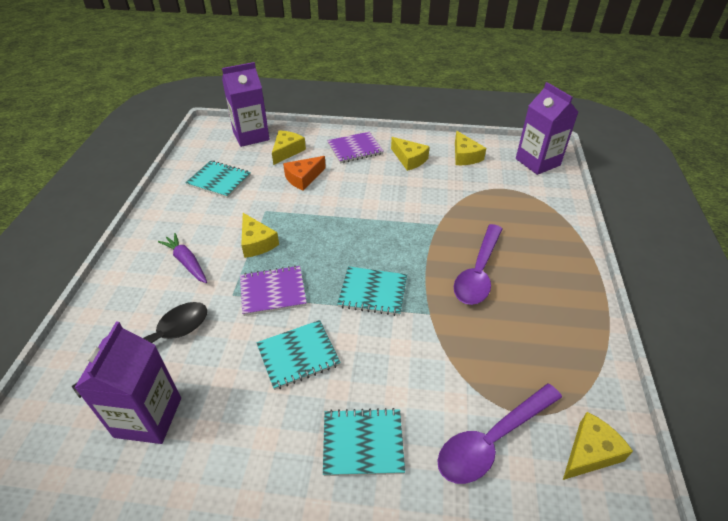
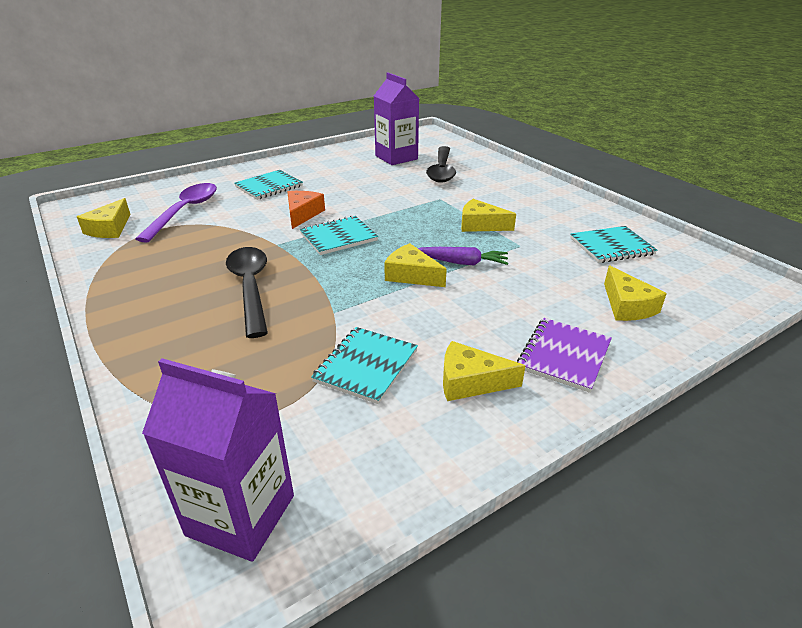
camera: 140 degrees right, 10 degrees down
(186, 262) = (503, 198): purple carrot -> purple carrot (461, 262)
(251, 136) = (704, 302): purple carton -> none
(273, 292) = (415, 209): purple notebook -> none
(298, 355) = (350, 195): turquoise notebook -> turquoise notebook (366, 366)
(303, 178) = (547, 287): orange cheese -> orange cheese (302, 214)
(465, 156) = (393, 442): yellow cheese -> yellow cheese (411, 275)
(478, 272) = (250, 287): purple spoon -> black spoon

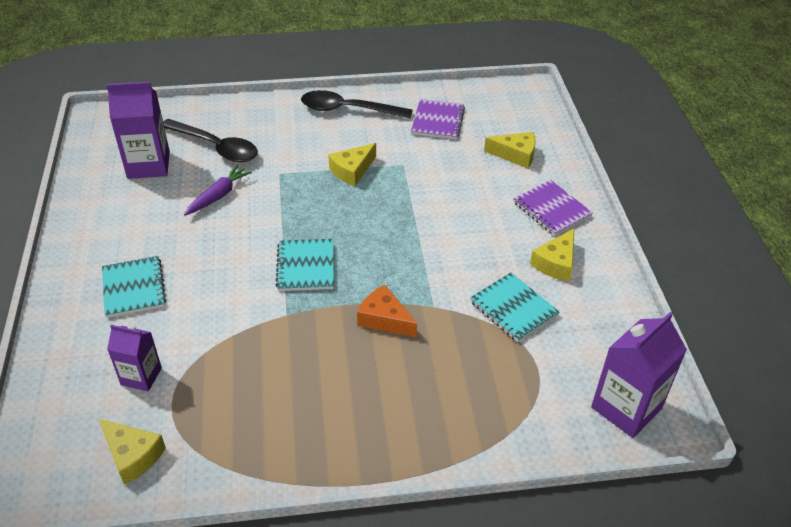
camera: 65 degrees left, 10 degrees up
(185, 211) = (141, 376): purple spoon -> purple carton
(250, 287) = (360, 351): black spoon -> black spoon (348, 110)
(302, 214) = (233, 279): orange cheese -> orange cheese (384, 319)
(411, 275) = (407, 243): yellow cheese -> none
(461, 262) = (407, 207): purple carrot -> purple carrot (219, 195)
(611, 246) = (438, 121): turquoise notebook -> purple notebook

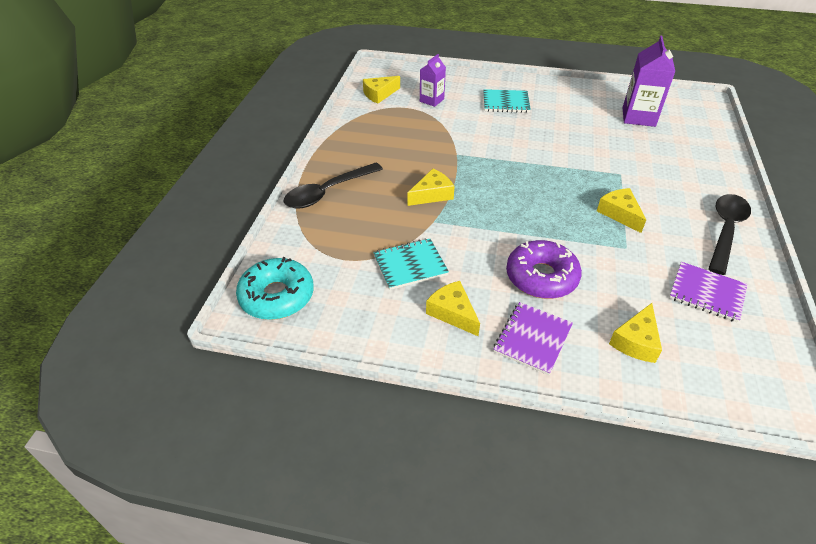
camera: 110 degrees right, 0 degrees up
(216, 147) = (661, 148): black spoon -> black spoon (327, 192)
(219, 195) = (595, 142): purple carrot -> none
(306, 266) = (501, 169): turquoise notebook -> none
(384, 319) = (432, 194): orange cheese -> yellow cheese
(474, 213) = (541, 277): none -> purple donut
(551, 209) = (532, 339): purple notebook -> purple notebook turned 45 degrees counterclockwise
(626, 408) = (277, 296): purple carton -> turquoise donut

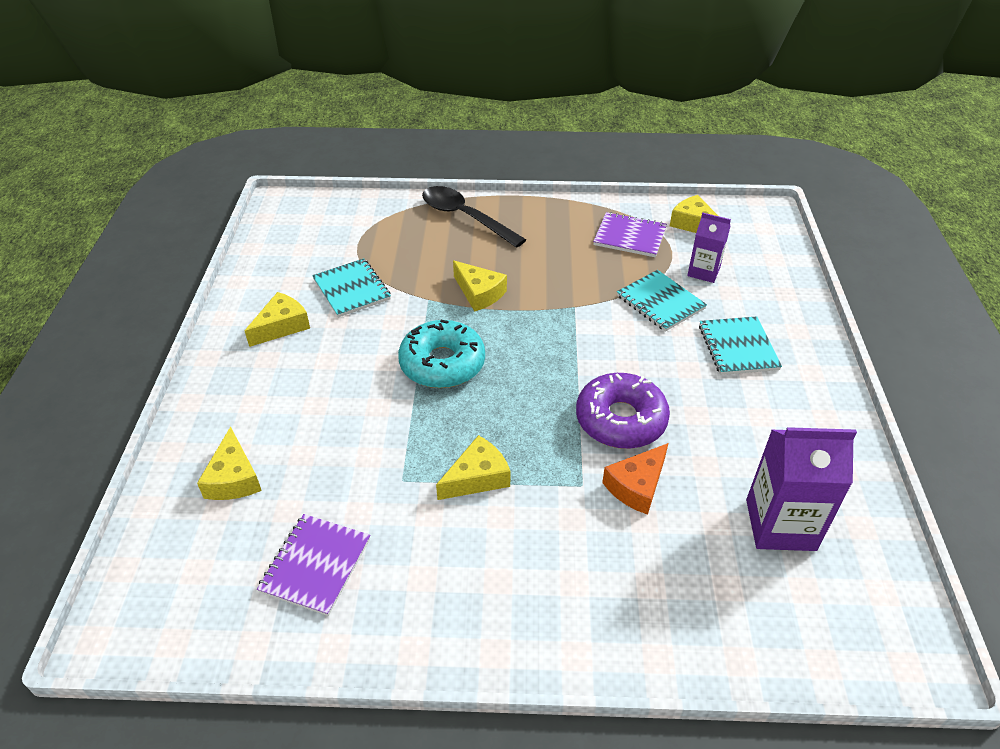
camera: 80 degrees right, 0 degrees up
(277, 296) = (304, 215): turquoise donut -> turquoise donut (442, 363)
(459, 120) = (660, 302): none -> turquoise notebook
(532, 339) = (242, 388): purple notebook -> purple notebook (629, 237)
(541, 277) = (339, 394): purple donut -> purple donut (620, 420)
(618, 155) = (637, 486): none -> orange cheese
(636, 341) = (234, 478): yellow cheese -> yellow cheese turned 120 degrees counterclockwise
(725, 230) = (460, 615): black spoon -> none

